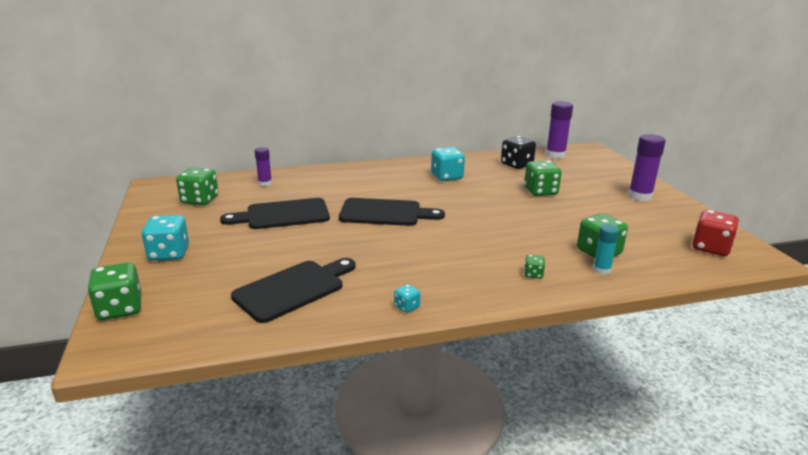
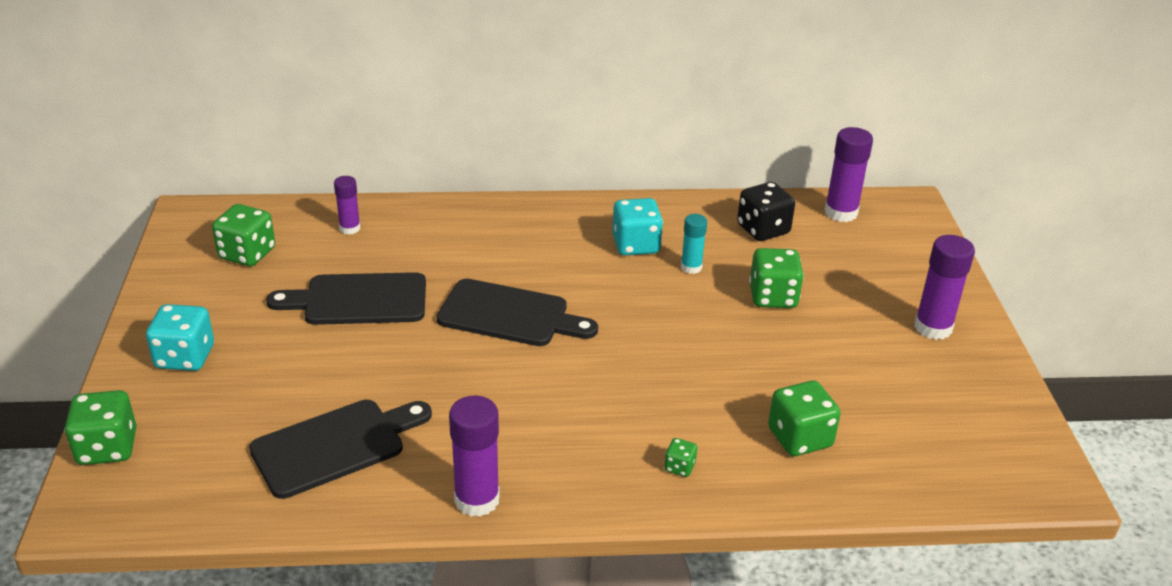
camera: 10 degrees right, 10 degrees up
(407, 307) = (477, 499): turquoise dice -> purple glue stick
(601, 270) = (785, 473): turquoise glue stick -> turquoise glue stick (691, 267)
(710, 248) = (982, 453): red dice -> none

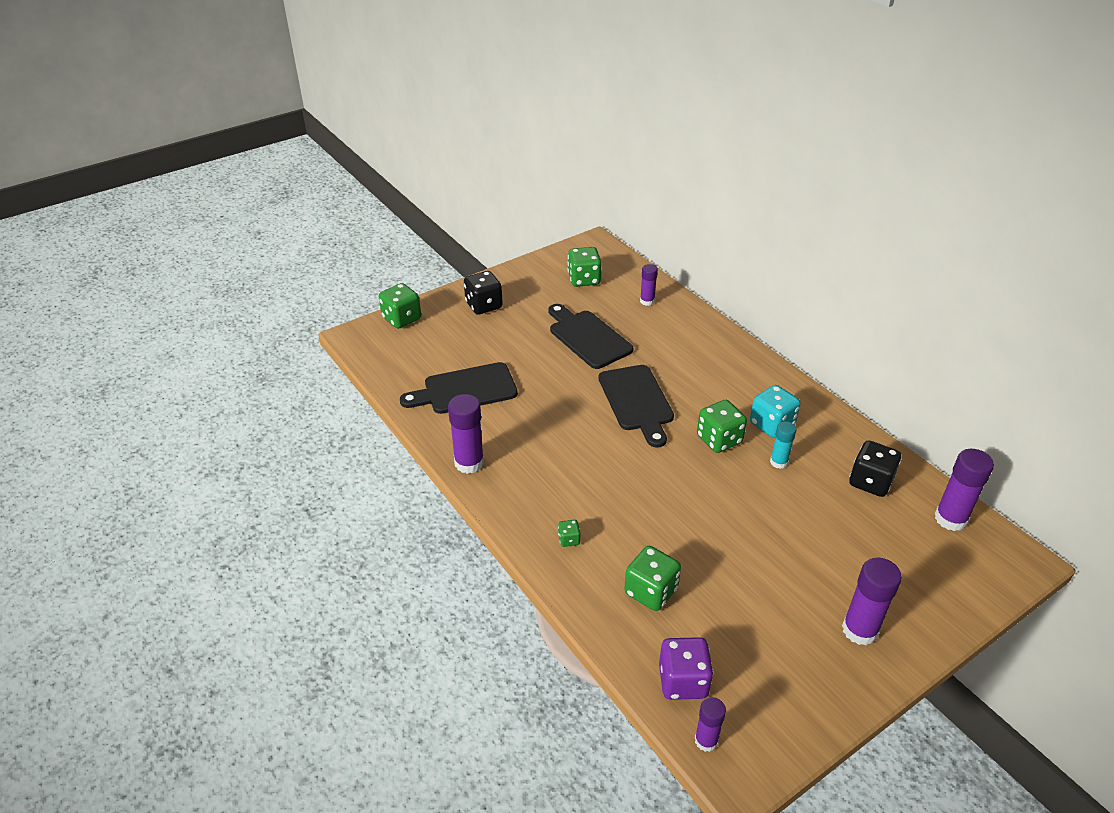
camera: 60 degrees right, 5 degrees up
(185, 357) = (484, 305): turquoise dice -> black dice
(335, 446) = (465, 390): black cutting board -> black cutting board turned 135 degrees clockwise
(773, 297) = (793, 519): green dice -> green dice (719, 439)
(930, 470) = (683, 681): none -> purple dice
(1008, 488) = (706, 740): none -> purple glue stick

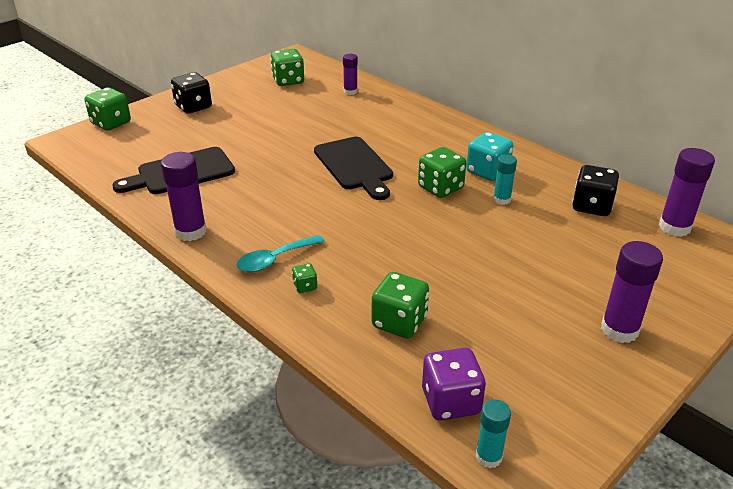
camera: 10 degrees left, 5 degrees down
(544, 505) = (274, 260): none -> turquoise spoon
(587, 337) = (298, 122): black cutting board -> none
(706, 740) = (488, 457): purple glue stick -> turquoise glue stick

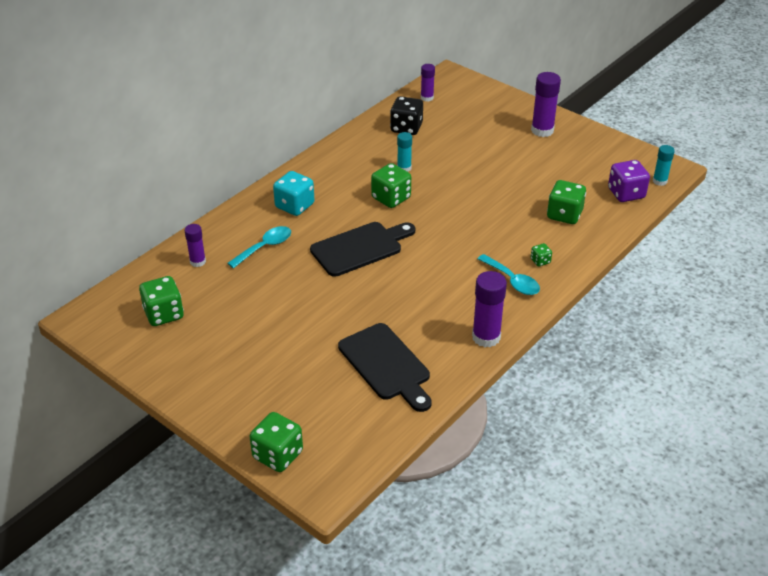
camera: 95 degrees left, 5 degrees up
(193, 107) = (233, 386): black dice -> none
(365, 119) = (265, 247): none -> turquoise spoon
(487, 171) = (361, 173): turquoise dice -> turquoise dice (294, 206)
(674, 227) = (427, 98): purple glue stick -> purple glue stick, size x0.61

